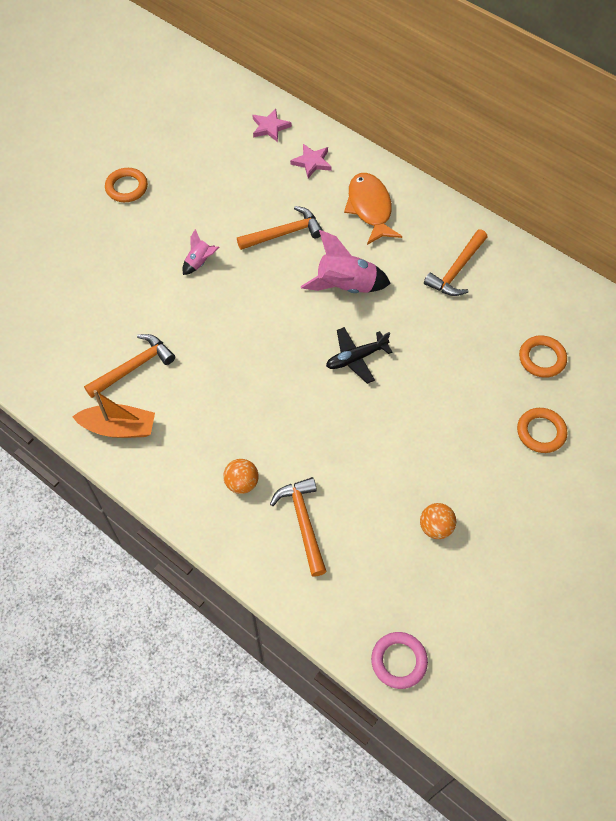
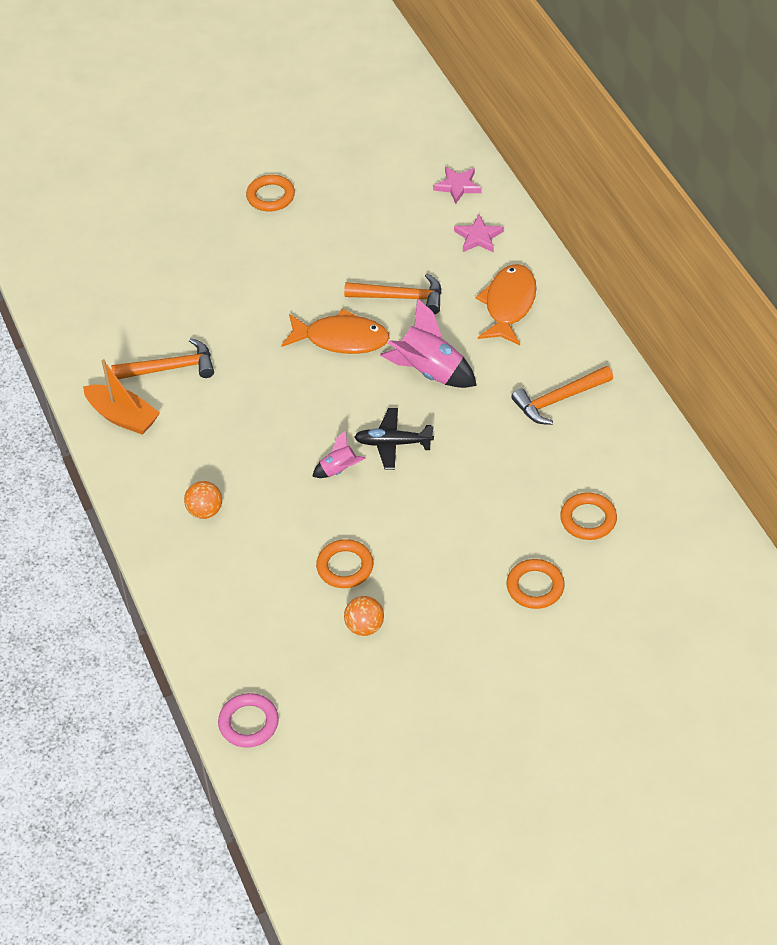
camera: 30 degrees right, 10 degrees down
(200, 262) = (297, 294): pink rocket -> pink rocket (339, 470)
(259, 286) = (341, 339): none -> orange fish
(303, 522) = (240, 569): orange hammer -> none
(386, 481) = (345, 567): none -> orange ring

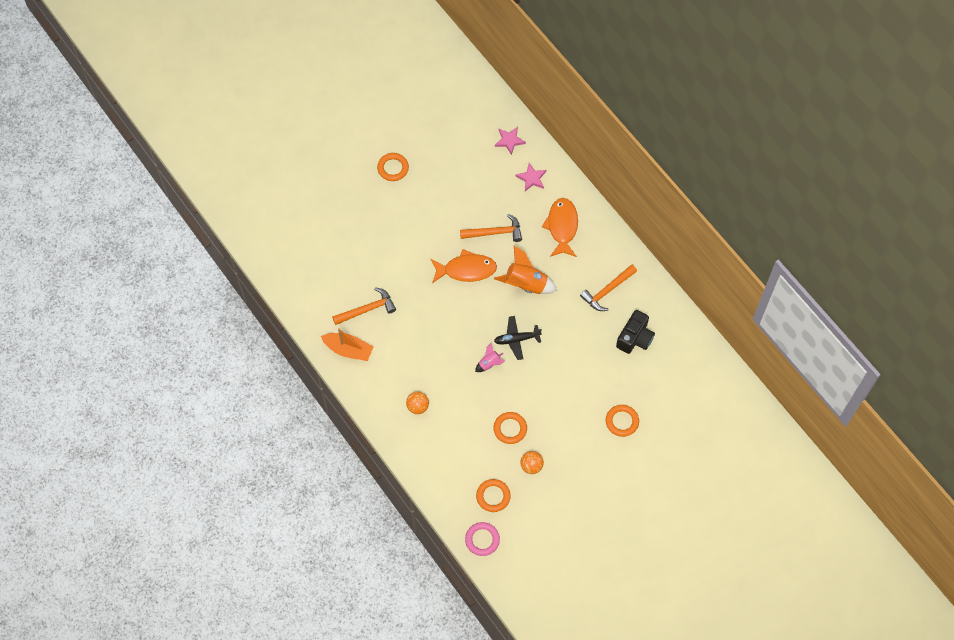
camera: 15 degrees left, 15 degrees up
(430, 371) = (526, 284): pink rocket -> orange rocket
(587, 471) = (635, 338): none -> black camera
(588, 519) = (642, 371): orange ring -> orange ring (493, 496)

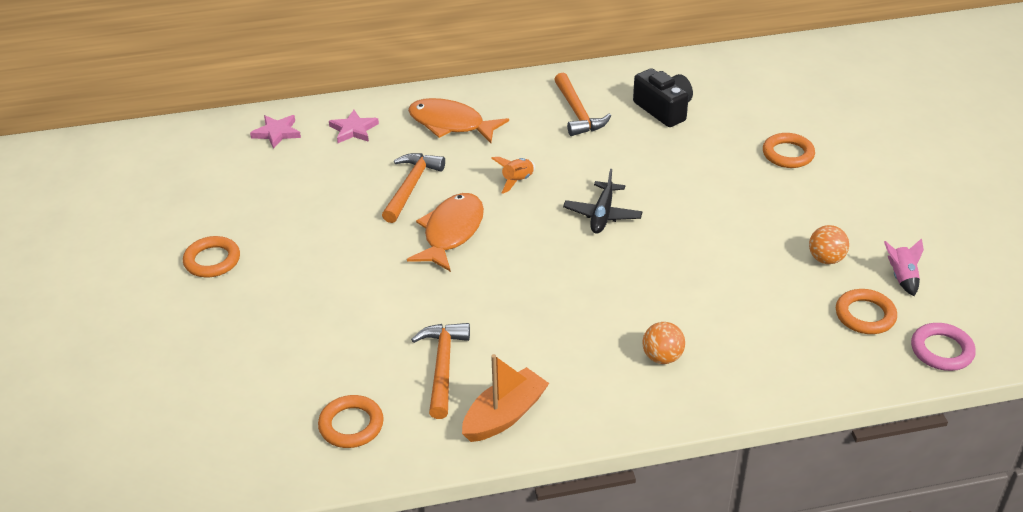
camera: 65 degrees left, 25 degrees down
(489, 363) = (627, 253): pink rocket -> pink rocket (902, 277)
(510, 429) = (752, 263): orange ring -> orange ring (351, 425)
(526, 284) = (517, 181): orange rocket -> orange rocket, size x0.53

